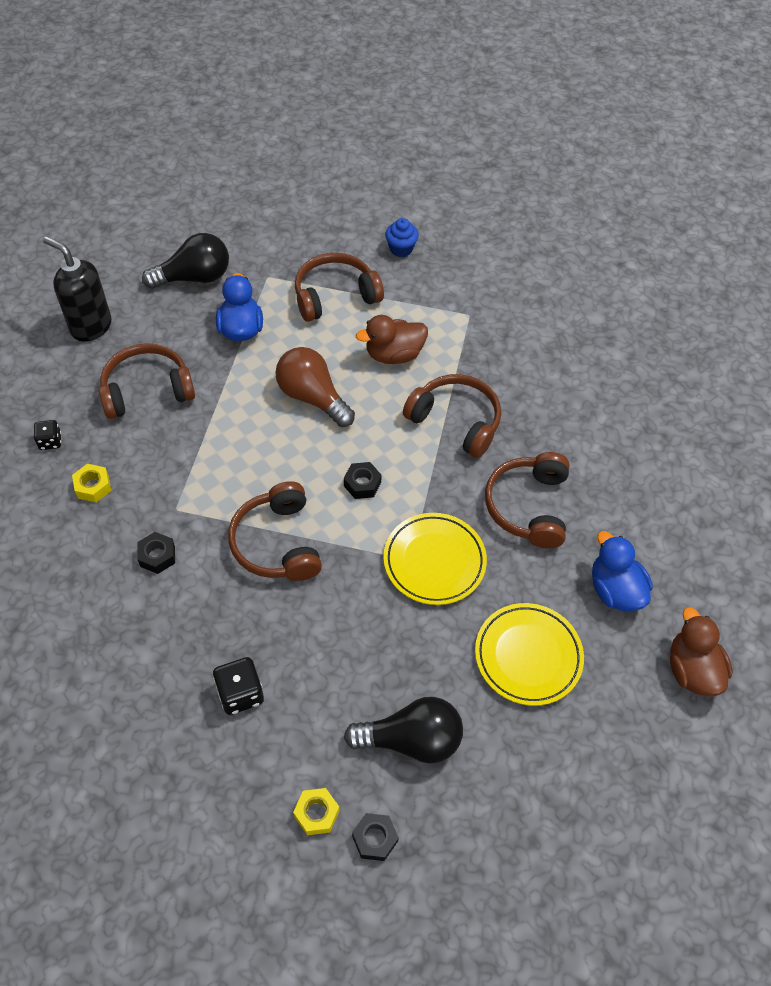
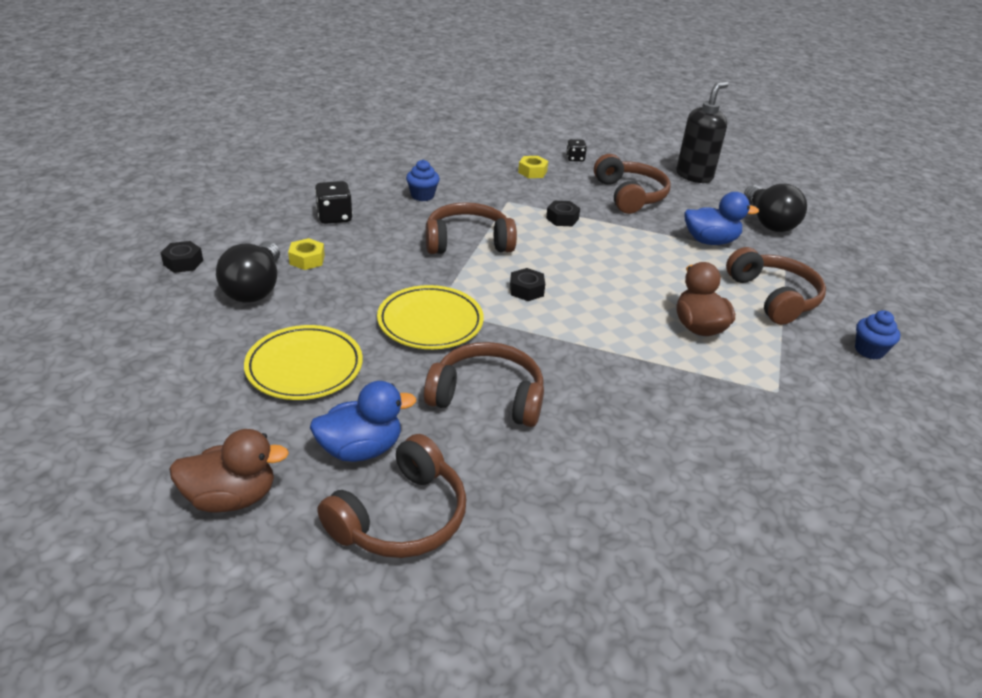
camera: 95 degrees right, 20 degrees down
(157, 556) = (465, 192): black nut -> black nut (562, 218)
(172, 602) = (422, 196): none -> blue cupcake
(312, 397) = (631, 272): brown light bulb -> none
(316, 813) = (220, 240): yellow nut -> yellow nut (307, 260)
(455, 421) = (608, 359): brown headphones -> brown headphones (401, 517)

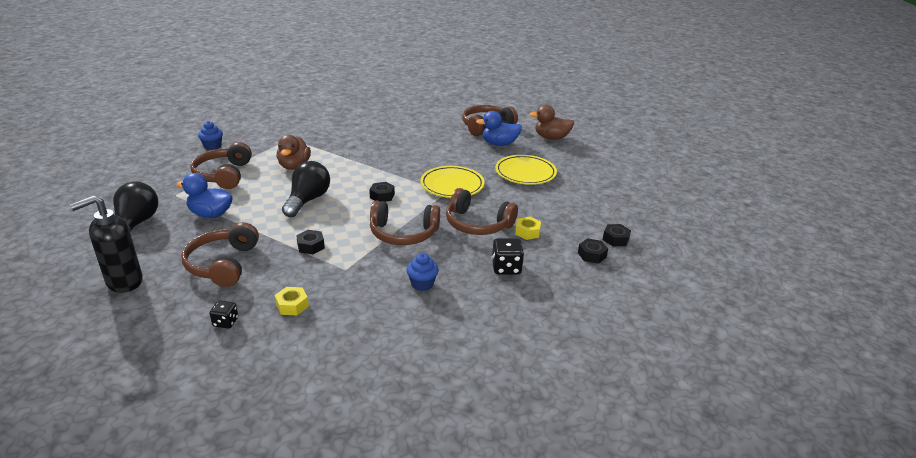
camera: 165 degrees left, 5 degrees down
(225, 240) = (592, 255): none -> black nut
(255, 288) = (560, 216): black light bulb -> black light bulb (307, 200)
(487, 397) = (435, 152): brown headphones -> brown headphones (477, 224)

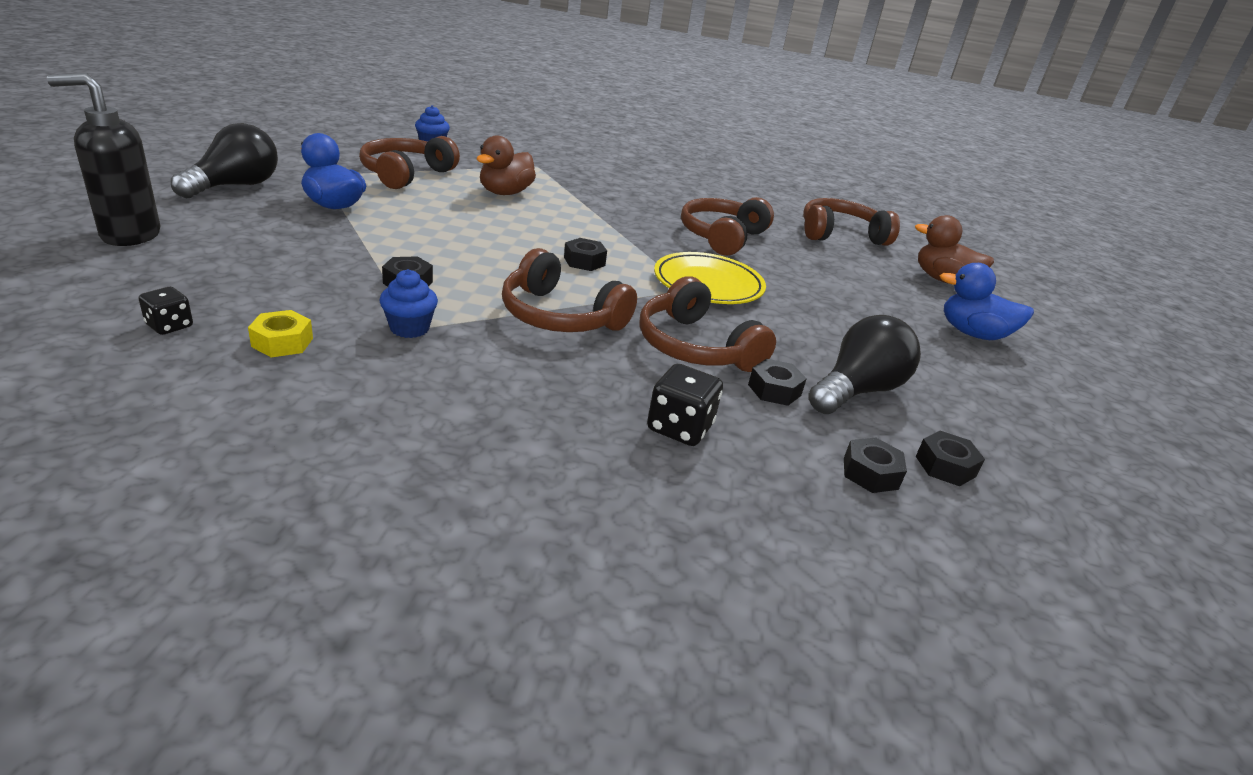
camera: 25 degrees right, 0 degrees up
(223, 264) = (268, 260): brown headphones -> brown headphones (722, 237)
(307, 200) = (474, 232): black light bulb -> black light bulb (857, 390)
(422, 284) = (508, 393): blue cupcake -> blue cupcake (409, 328)
(499, 144) = (842, 260): blue duck -> blue duck (973, 334)
(525, 173) = (851, 309): yellow plate -> none
(527, 232) = (774, 390): yellow nut -> black nut

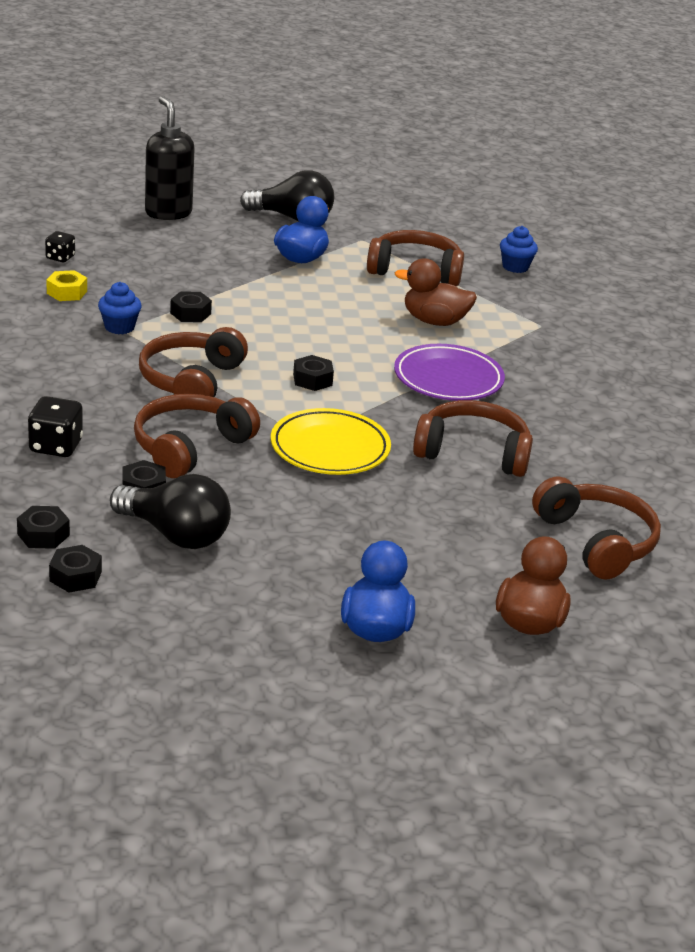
camera: 75 degrees right, 0 degrees up
(606, 214) = (448, 379): none -> purple plate

